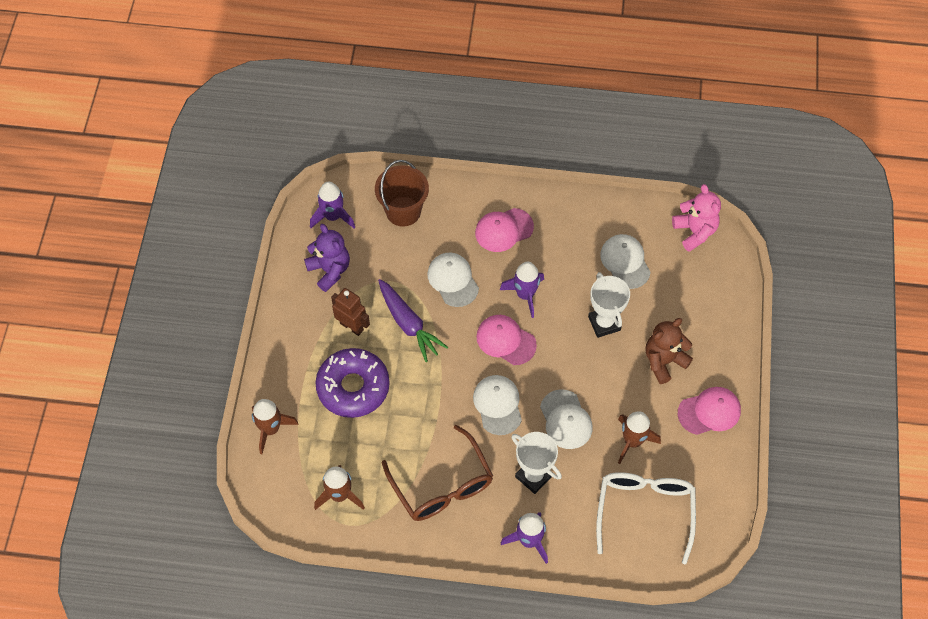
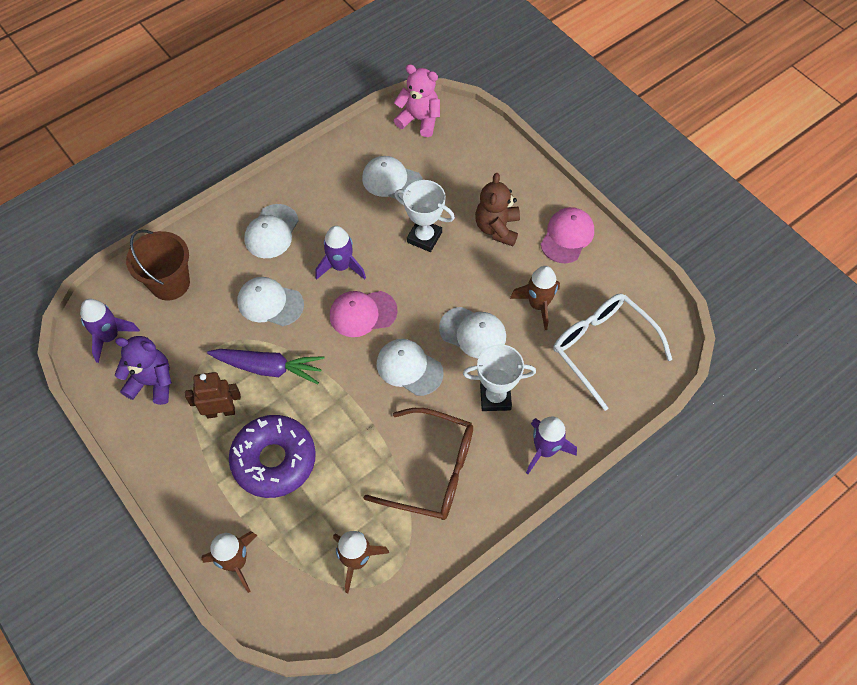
camera: 45 degrees left, 0 degrees up
(503, 230) = (271, 231): pink cap -> white cap

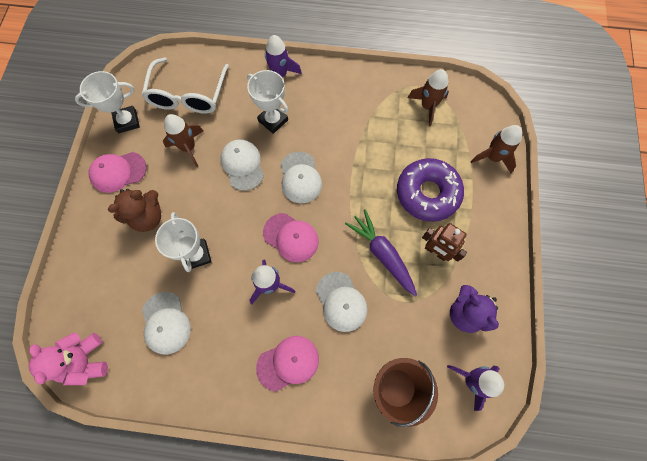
camera: 135 degrees left, 10 degrees up
(271, 231) = (288, 363): white cap -> pink cap
(433, 471) = (346, 113): brown glasses -> none
(619, 278) = (127, 121): none -> white trophy

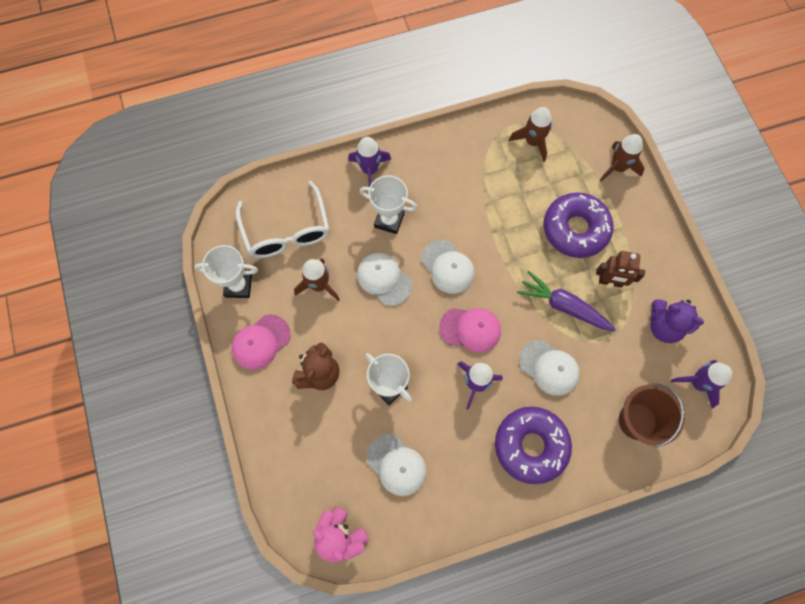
camera: 25 degrees left, 0 degrees up
(127, 121) = (238, 286): white trophy -> white trophy turned 45 degrees clockwise
(288, 363) = (531, 446): pink cap -> purple donut

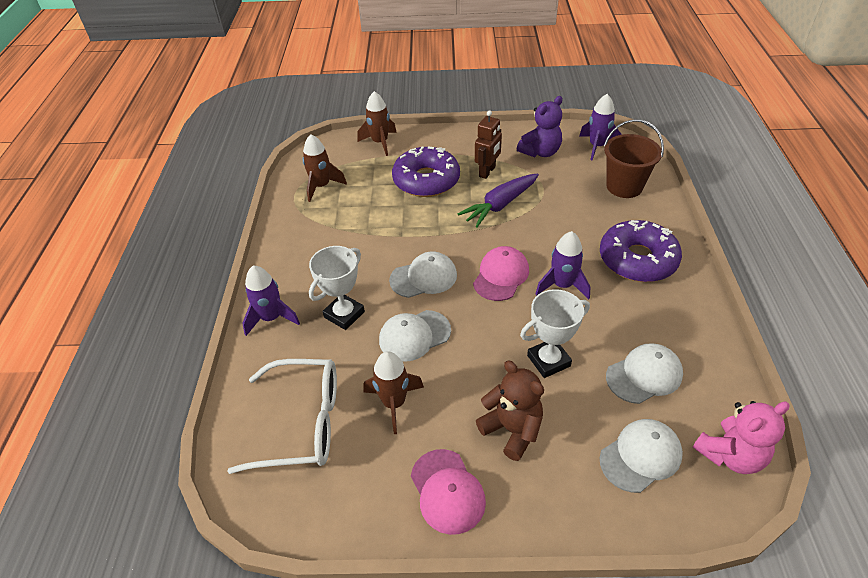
camera: 70 degrees left, 25 degrees down
(238, 286) = (353, 503): white trophy -> none
(549, 368) = (559, 229): white cap -> white cap (641, 456)

